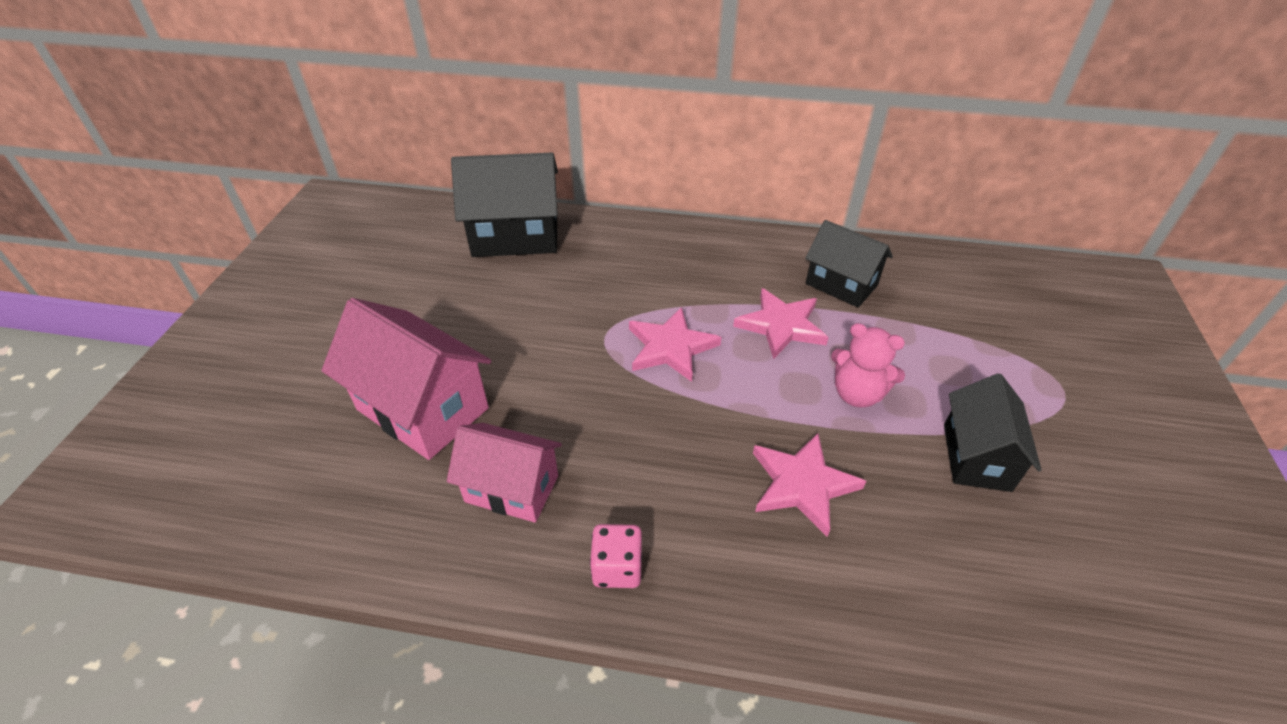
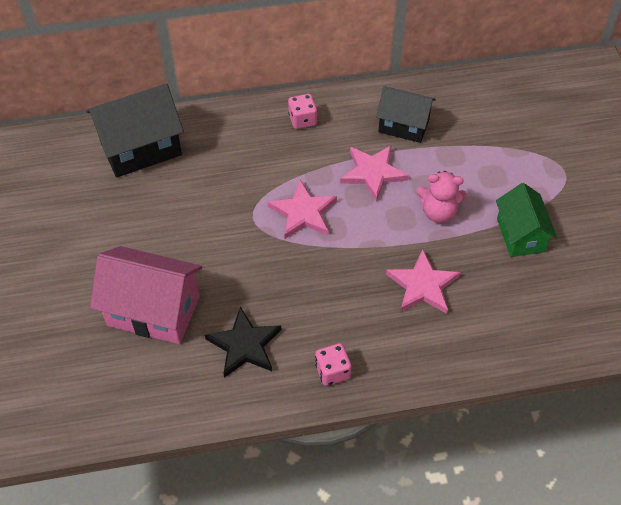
camera: 20 degrees left, 10 degrees up
(512, 488) = (244, 345): pink house -> black star
(715, 251) = (302, 120): none -> pink dice
(976, 457) = (520, 235): black house -> green house

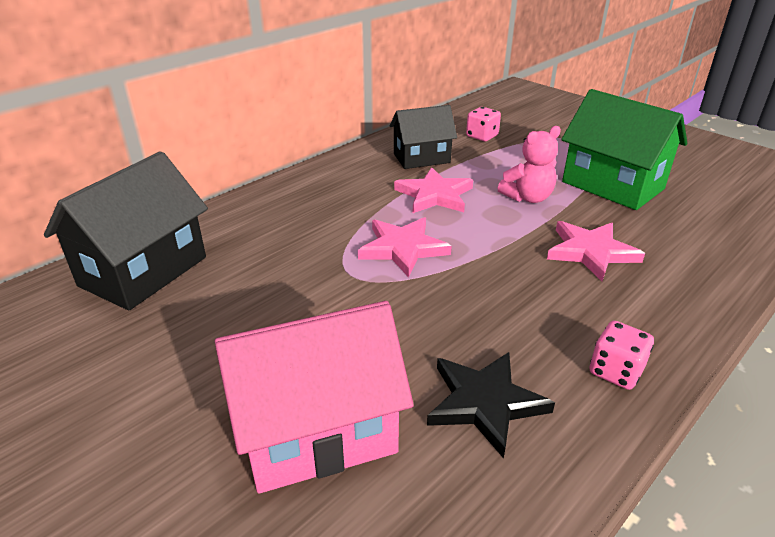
camera: 35 degrees left, 20 degrees down
(302, 120) = (320, 185): pink dice -> pink dice (482, 136)
(520, 235) = (612, 185): green house -> green house, size x1.54

